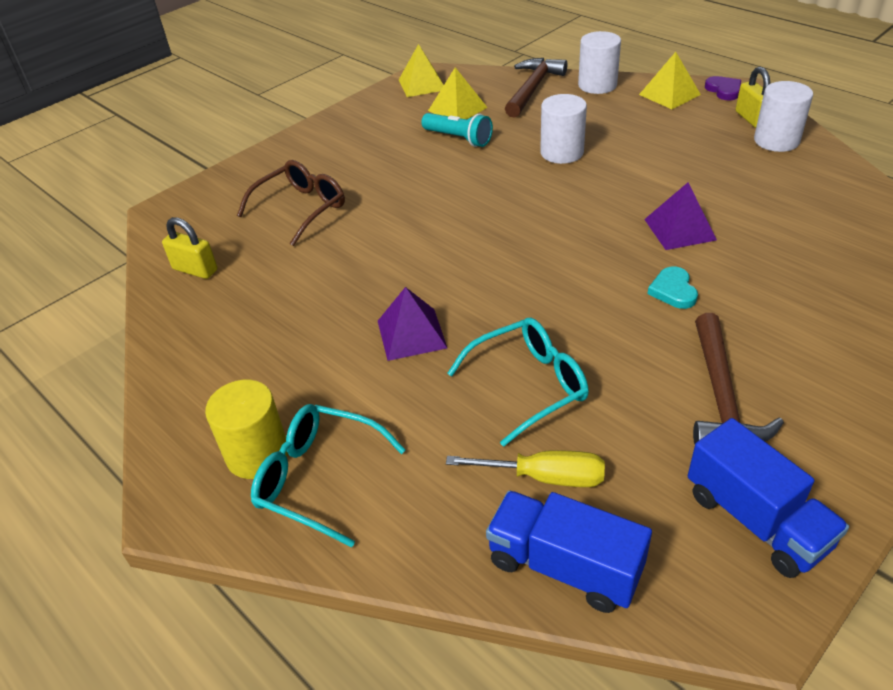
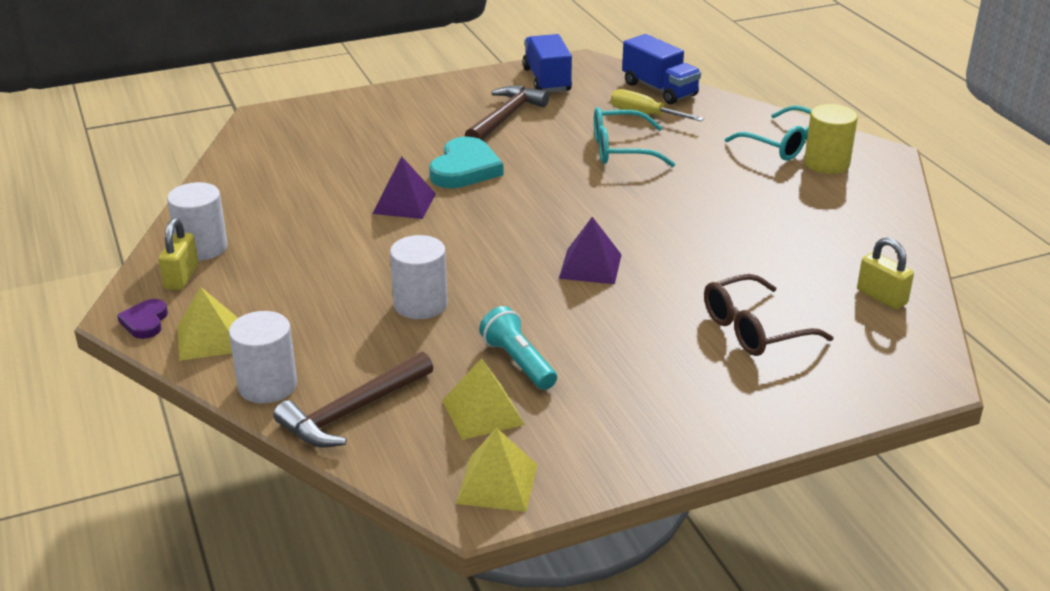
camera: 160 degrees left, 10 degrees down
(411, 334) = (688, 195): purple pyramid -> purple pyramid (590, 266)
(673, 290) = (465, 169): turquoise heart -> turquoise heart, size x1.81

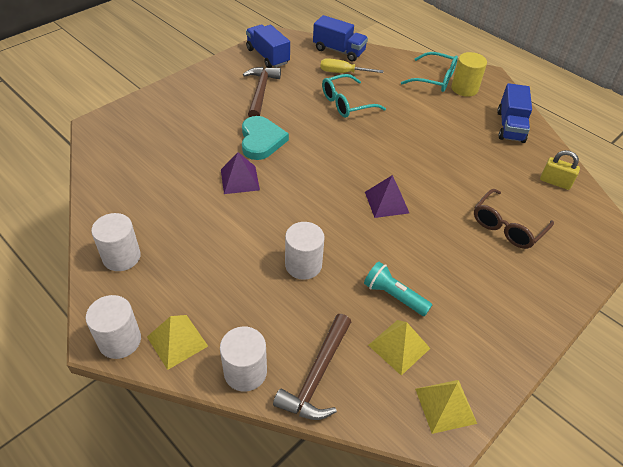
camera: 25 degrees left, 15 degrees up
(145, 322) = (120, 340): purple heart -> white cylinder
(181, 277) = (122, 289): yellow padlock -> none
(864, 220) = (510, 126): none -> blue truck

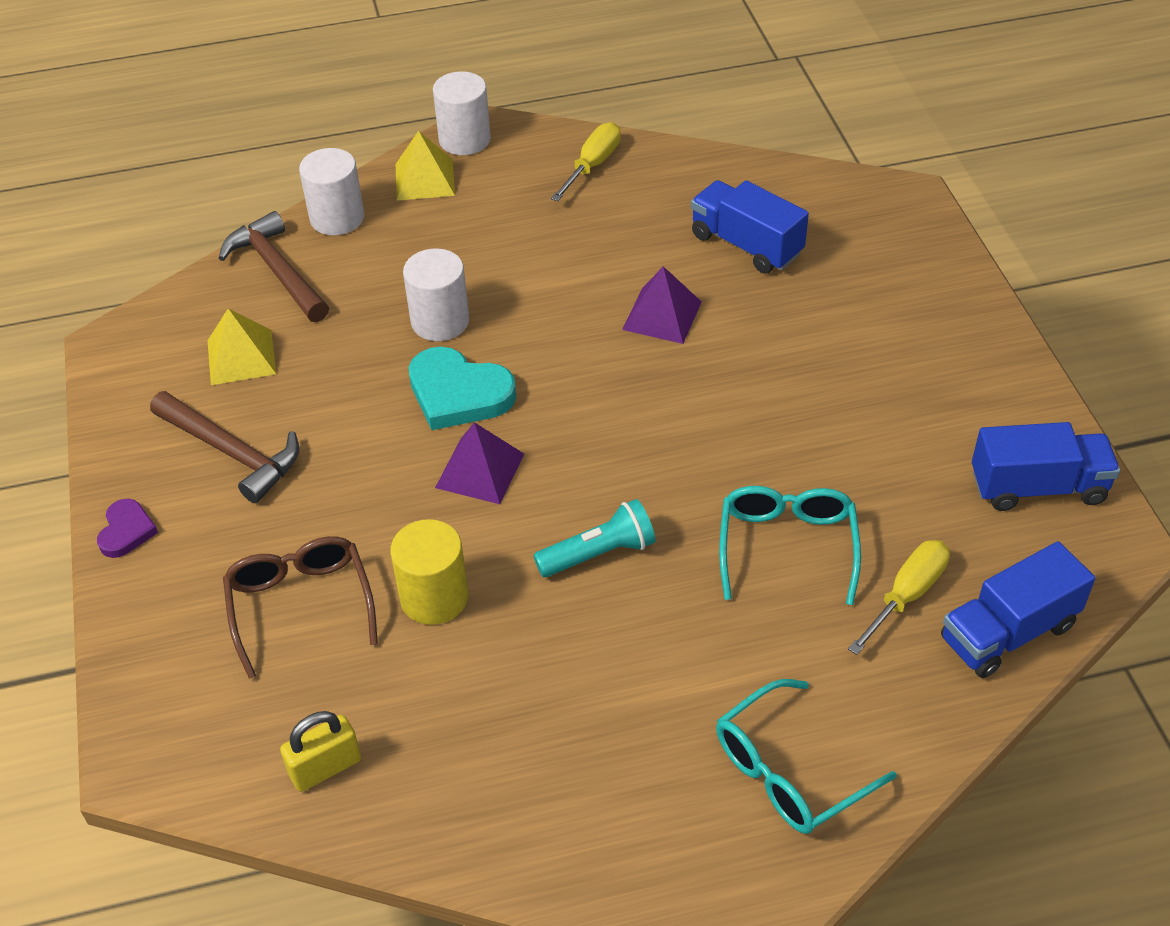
camera: 125 degrees right, 0 degrees up
(121, 257) = (592, 165): white cylinder -> yellow screwdriver
(260, 92) = (900, 426): brown hammer -> brown hammer (231, 452)
(261, 140) = (745, 374): turquoise heart -> turquoise heart (458, 393)
(394, 296) = (311, 389): turquoise flashlight -> turquoise flashlight (599, 553)
(445, 405) = (138, 359): yellow pyramid -> none
(464, 88) = (717, 814): yellow cylinder -> yellow cylinder (434, 597)
(510, 126) = (528, 812): blue truck -> blue truck (746, 245)
(543, 320) = (126, 531): none -> purple heart

